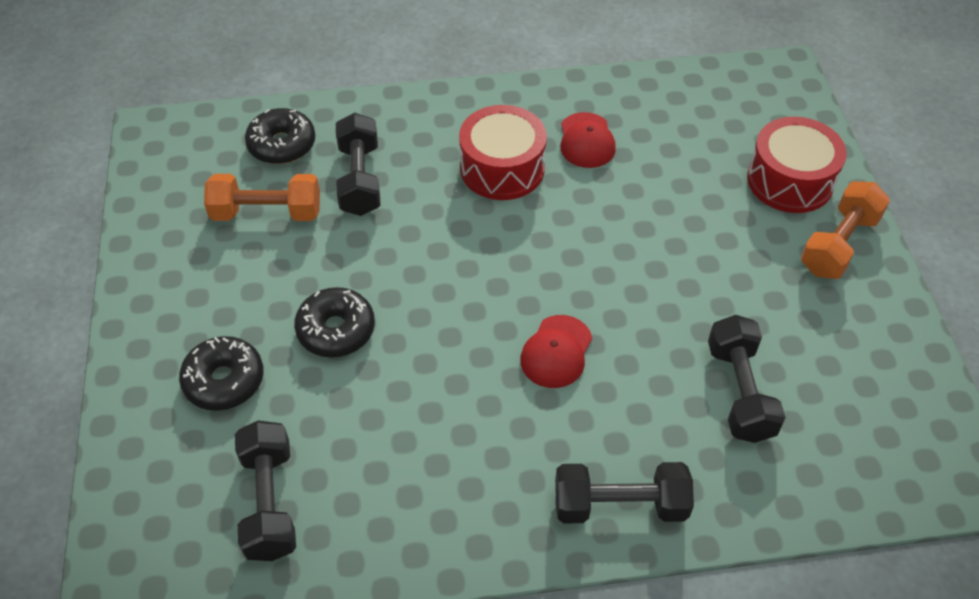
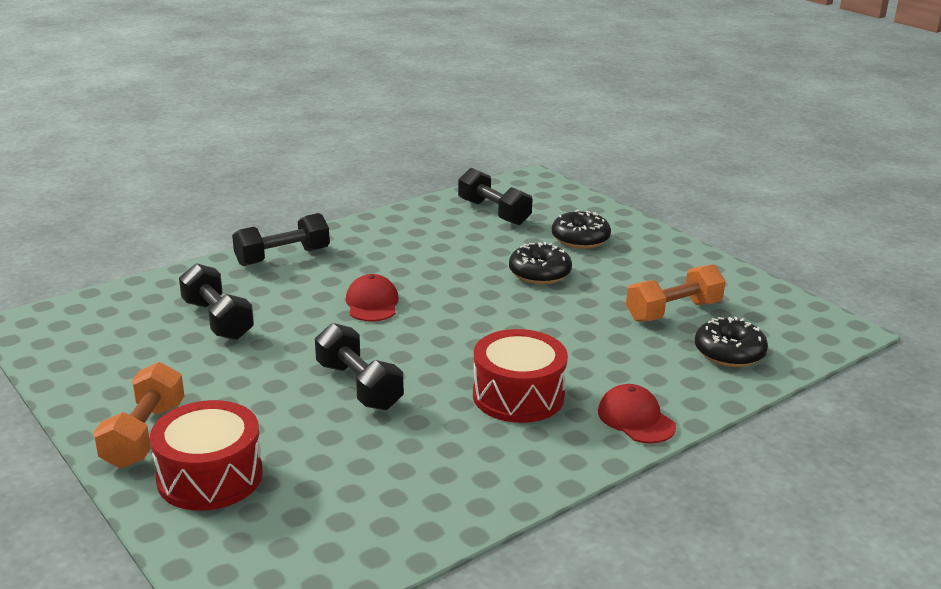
camera: 150 degrees right, 25 degrees down
(359, 179) = (632, 351): black dumbbell -> black dumbbell (359, 386)
(586, 141) = (456, 444): red cap -> red cap (636, 419)

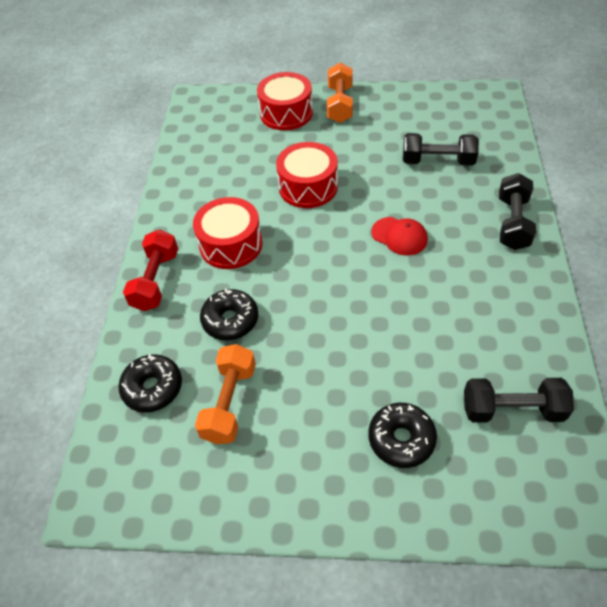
camera: 135 degrees right, 25 degrees up
(144, 435) = (340, 104): orange dumbbell -> orange dumbbell turned 45 degrees clockwise
(359, 386) = (308, 187): black dumbbell -> red drum
(539, 273) = (362, 359): black donut -> black donut (230, 320)
(636, 419) = (156, 280): red cap -> red dumbbell

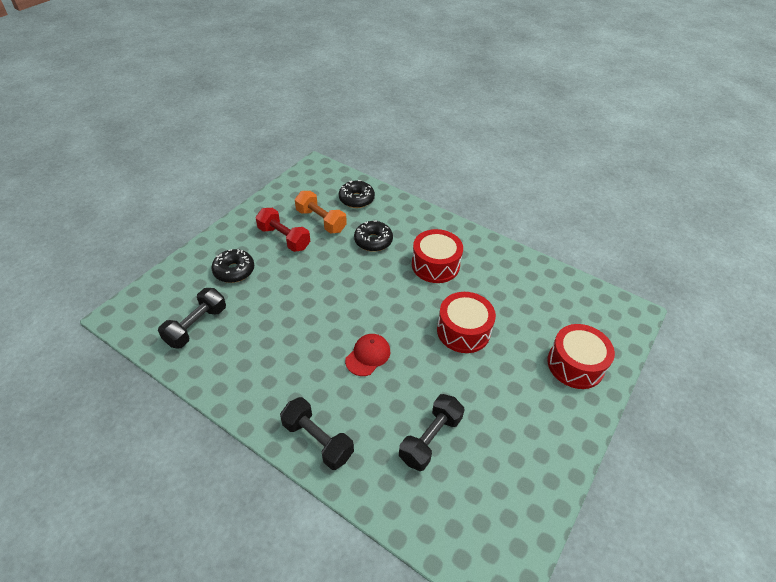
camera: 115 degrees right, 5 degrees down
(156, 280) = (431, 223): red dumbbell -> red dumbbell (284, 238)
(340, 104) = (567, 413): orange dumbbell -> none
(399, 236) = (368, 355): red cap -> red cap turned 150 degrees clockwise

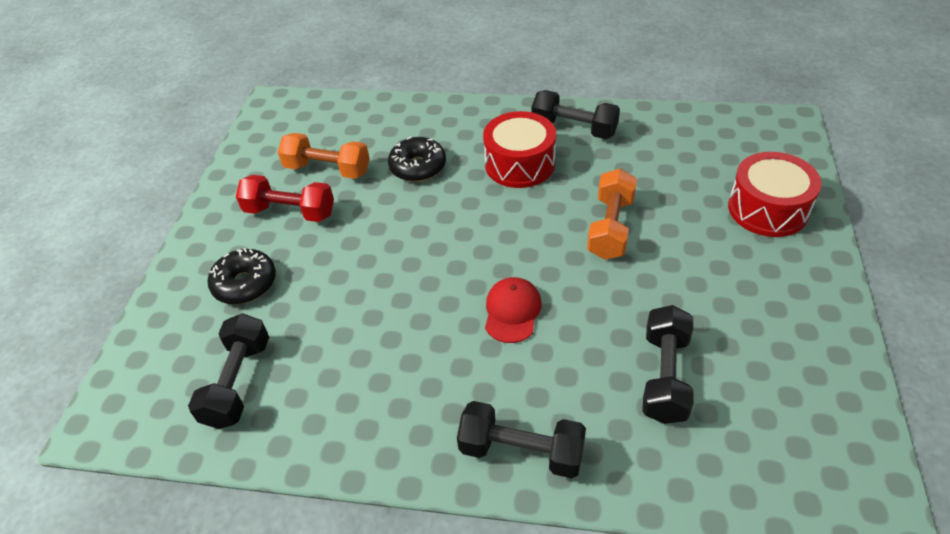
camera: 20 degrees left, 0 degrees up
(356, 199) = (358, 124): black donut -> none
(463, 331) = (611, 227): red drum -> orange dumbbell
(485, 256) = (574, 129): none -> black dumbbell

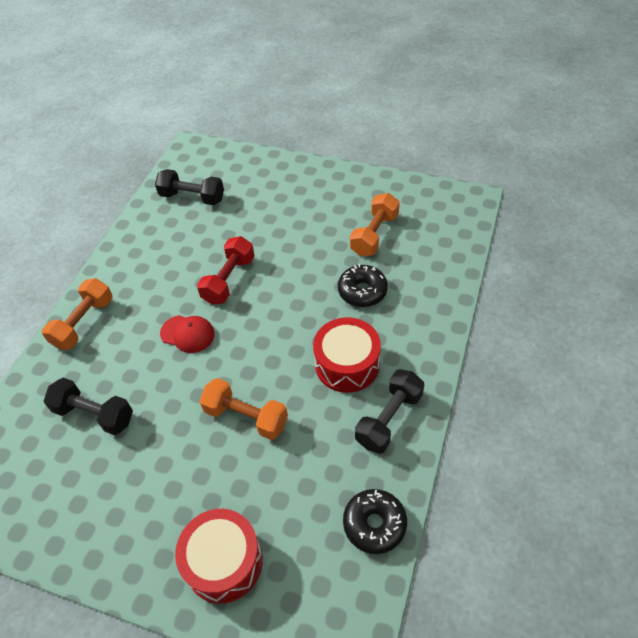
camera: 100 degrees right, 5 degrees up
(245, 284) = (269, 195): black donut -> black donut (374, 524)
(290, 212) = (331, 214): red dumbbell -> red dumbbell (229, 280)
(521, 451) = (83, 323): black dumbbell -> orange dumbbell

